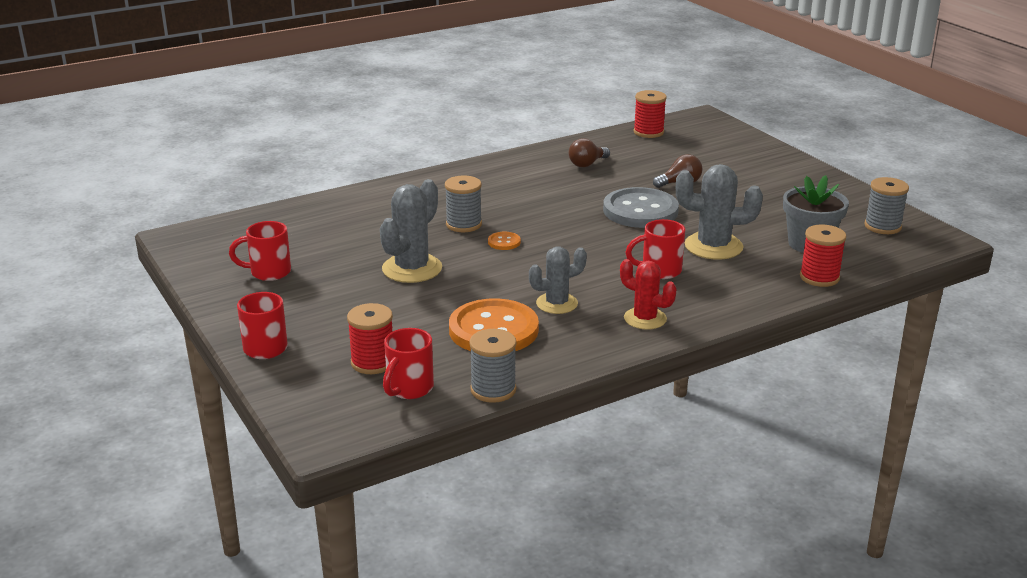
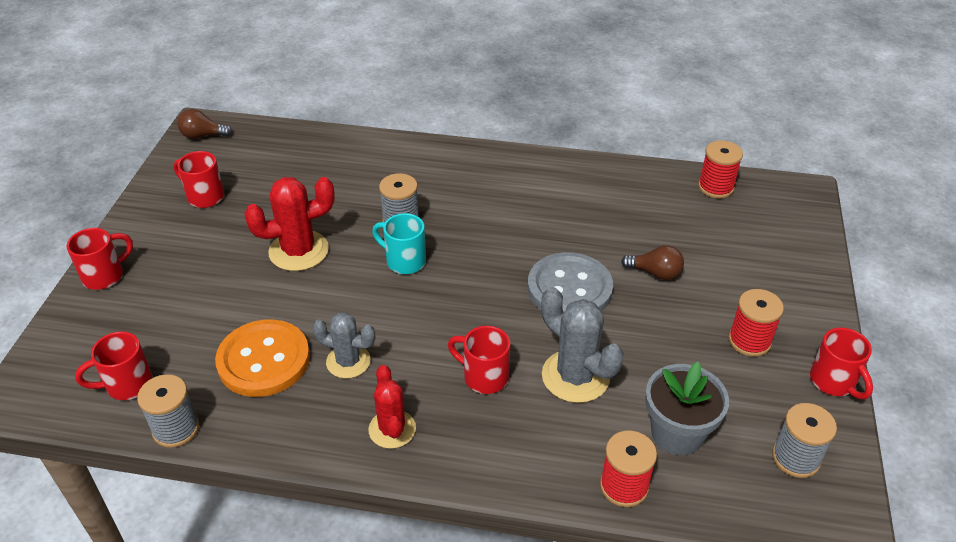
camera: 40 degrees right, 15 degrees up
(373, 362) = (143, 339): red spool -> red spool (749, 341)
(412, 269) = (298, 251): grey cactus -> red cactus
(504, 242) = (404, 261): orange button -> turquoise mug
(587, 164) = (600, 201): brown light bulb -> brown light bulb (202, 136)
(851, 189) = (833, 382): none -> red mug

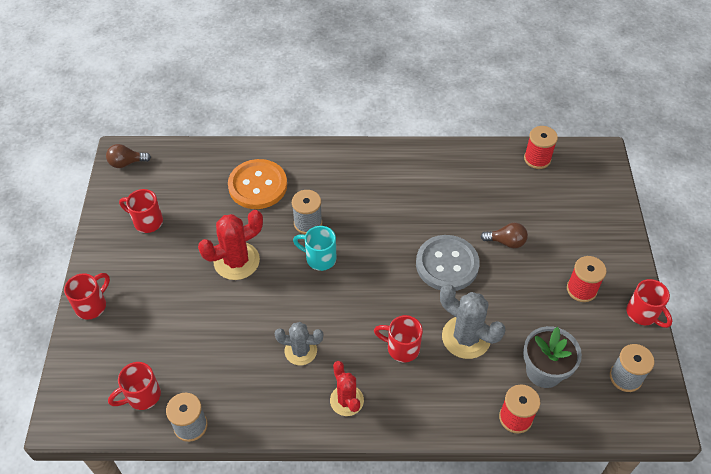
camera: 10 degrees left, 10 degrees up
(264, 360) = (238, 359): orange button -> orange button (258, 185)

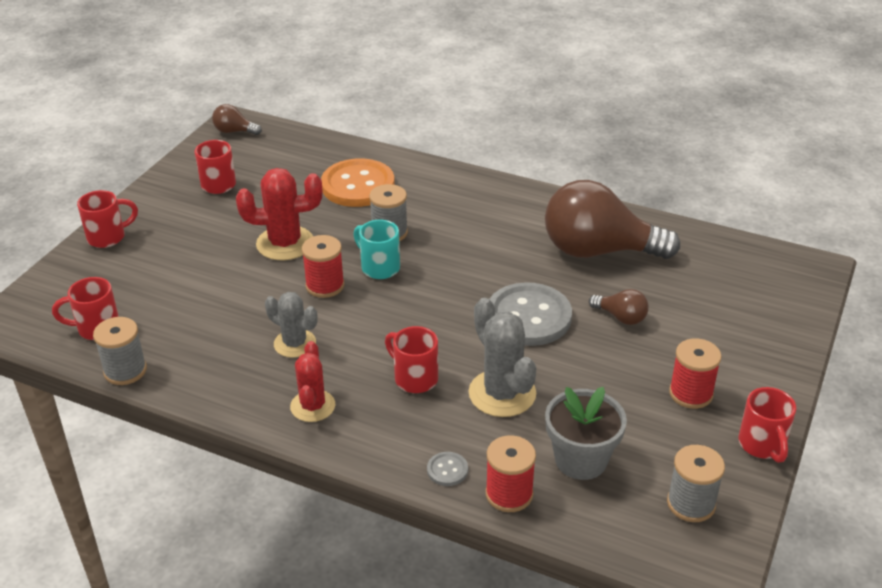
camera: 25 degrees right, 15 degrees down
(461, 188) = (598, 251): none -> brown light bulb
(466, 415) = (447, 470): none -> grey button
(537, 159) = (719, 249): red spool -> red spool (325, 286)

